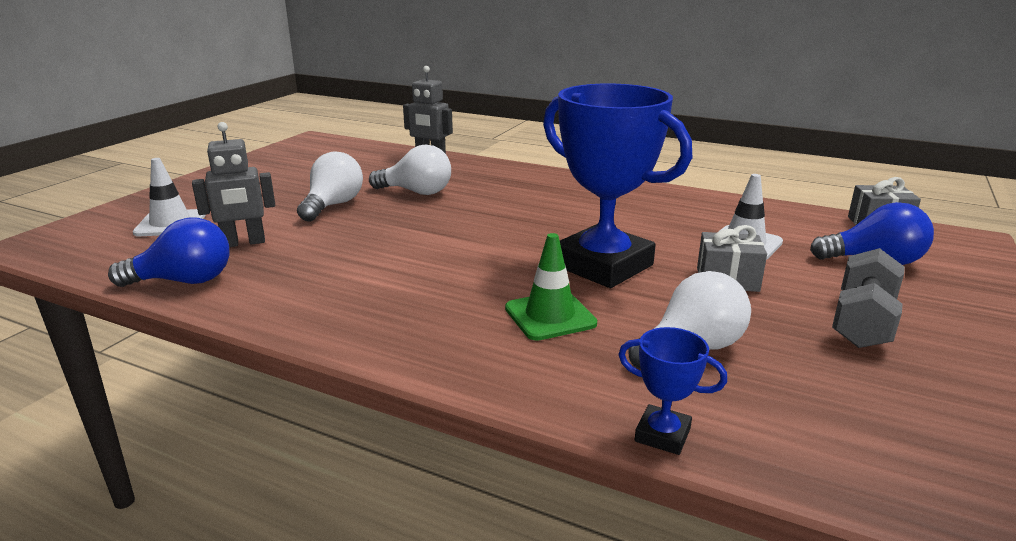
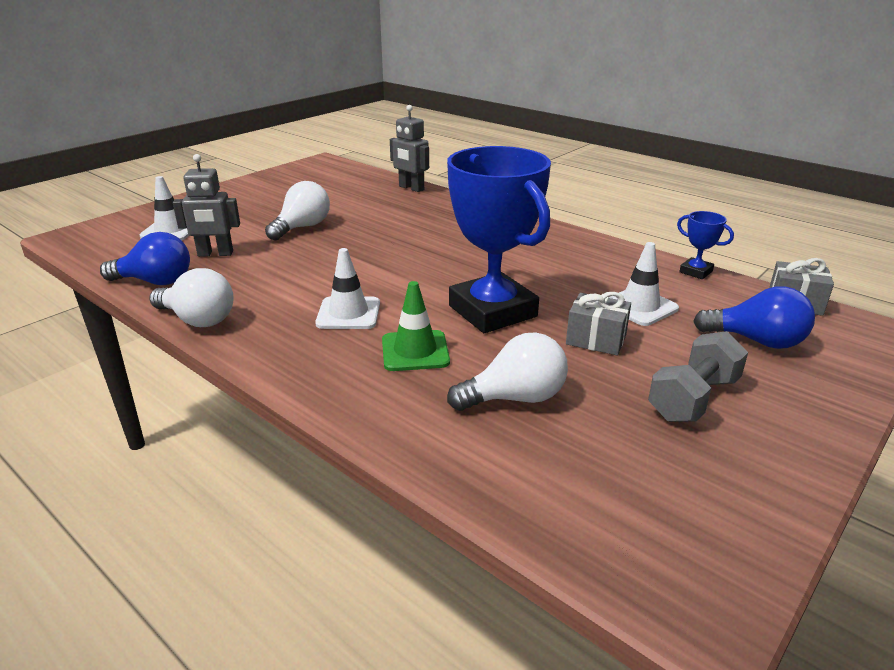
camera: 15 degrees right, 5 degrees up
(417, 192) = (378, 222): white light bulb -> white light bulb (198, 320)
(447, 287) = (348, 313): none -> white traffic cone
(662, 435) = (436, 467): blue trophy -> blue trophy (696, 272)

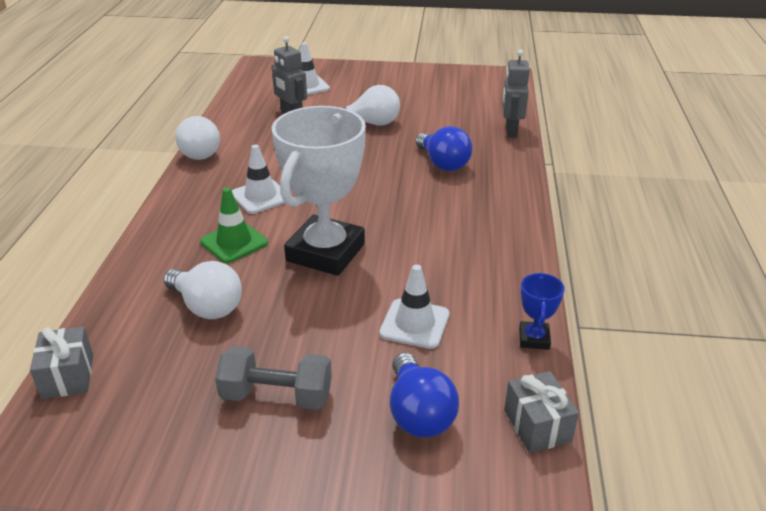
camera: 55 degrees right, 5 degrees up
(155, 282) = (233, 117): blue light bulb -> blue light bulb (443, 163)
(492, 311) = (325, 252): blue trophy -> white trophy
(596, 340) = (328, 317): grey gift -> grey gift (68, 376)

